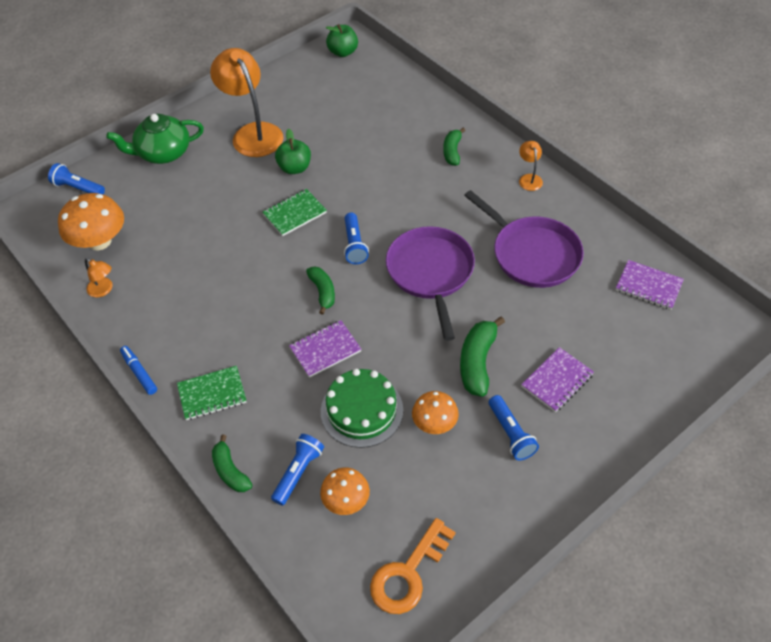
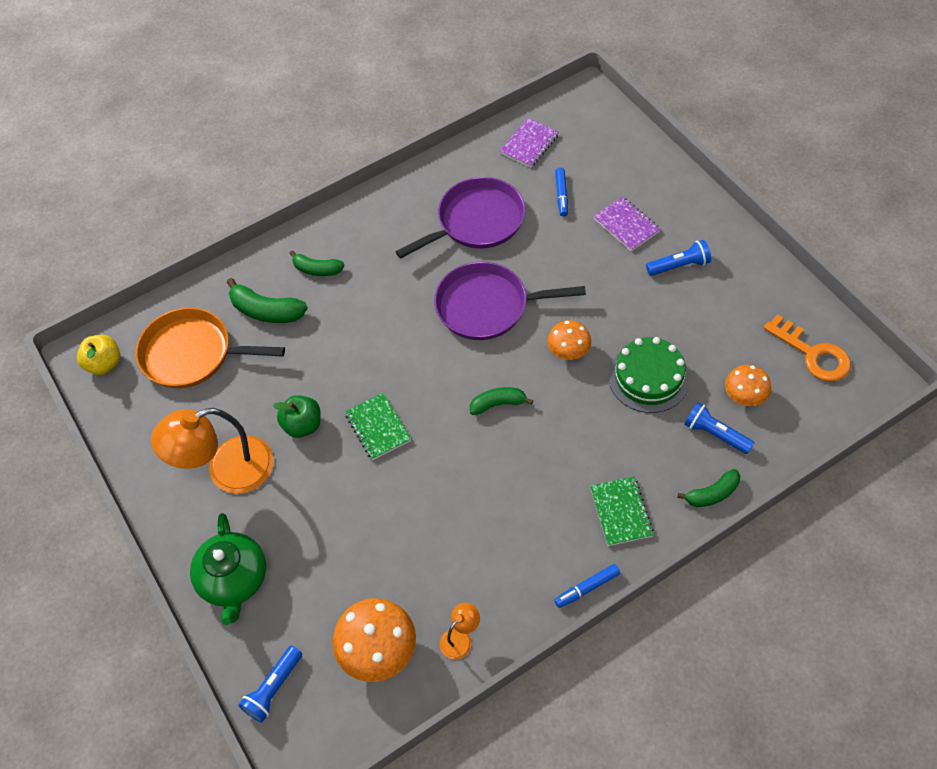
camera: 80 degrees left, 5 degrees up
(325, 350) = (574, 405): purple notebook -> none
(343, 52) = (105, 364): green apple -> yellow apple
(354, 245) = (436, 371): blue flashlight -> none
(357, 94) = (192, 354): none -> orange pan
(434, 423) = (666, 320): orange mushroom -> orange mushroom (568, 351)
(477, 362) = (601, 280): green banana -> green banana (266, 311)
(529, 178) = (374, 209): orange lamp -> none
(584, 320) = (561, 195): none -> blue marker

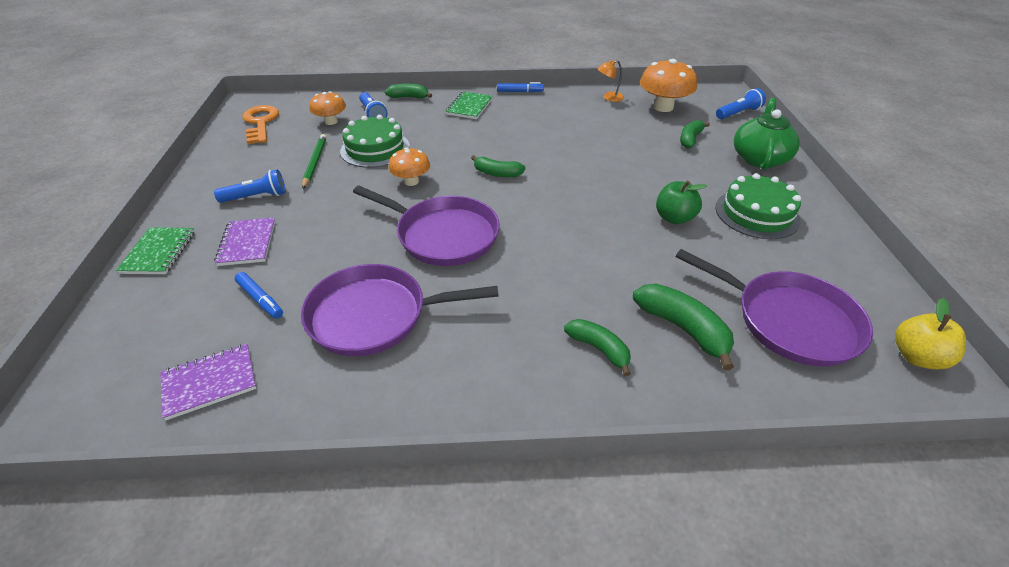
camera: 155 degrees left, 15 degrees down
(192, 354) = (790, 321): orange pan -> purple pan
(227, 471) = (756, 214): orange lamp -> green cake
(321, 580) = (690, 139): none -> green banana
(378, 427) = (605, 194): green notebook -> green notebook (159, 252)
(561, 195) = (260, 299): blue marker -> blue marker turned 105 degrees clockwise
(679, 265) = (256, 197): blue flashlight -> blue flashlight turned 150 degrees clockwise
(682, 328) = (315, 163): none -> green pencil

